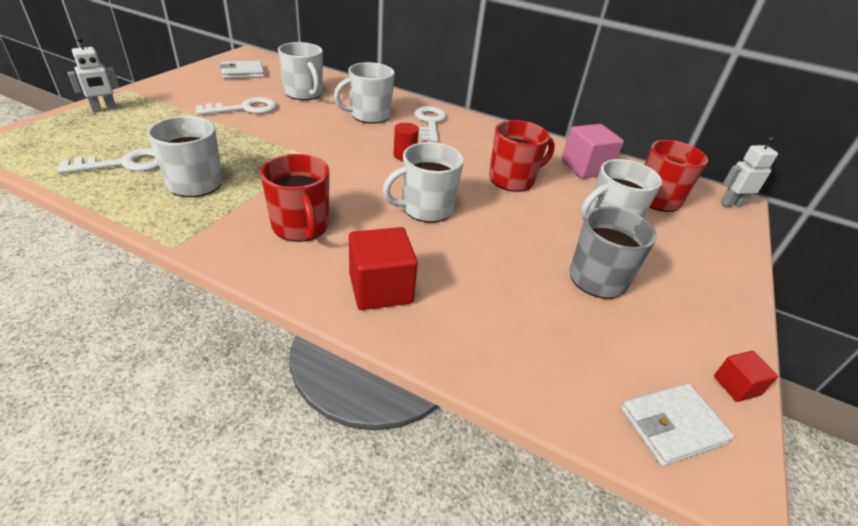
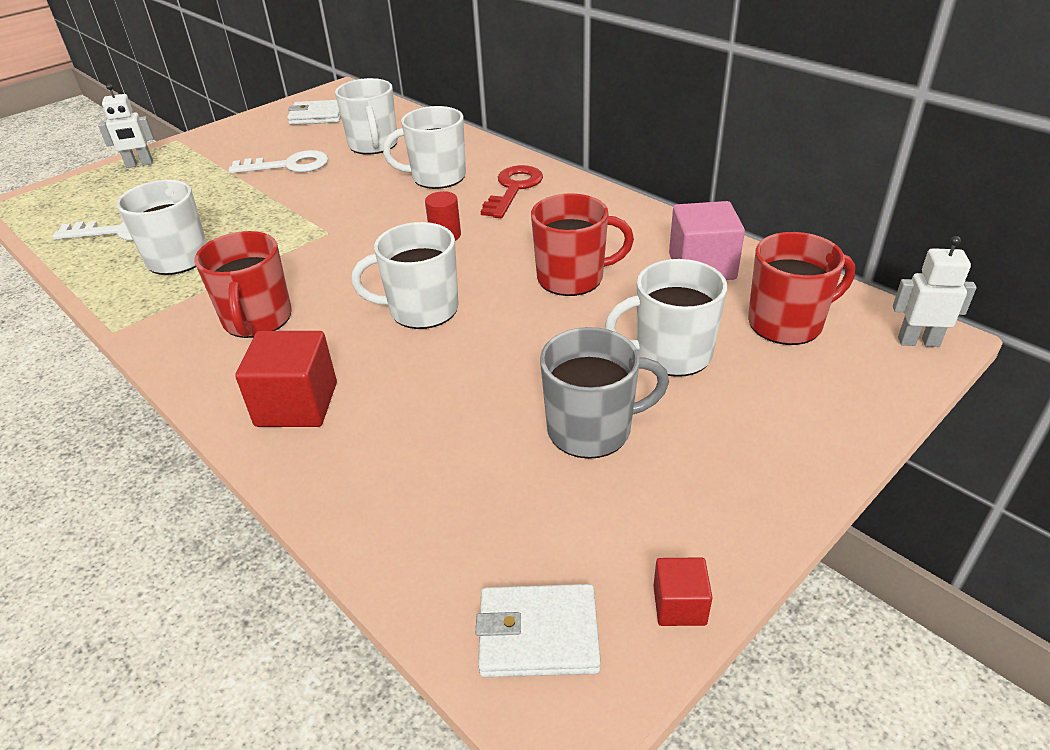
camera: 25 degrees right, 0 degrees up
(430, 122) = (513, 189): white key -> red key

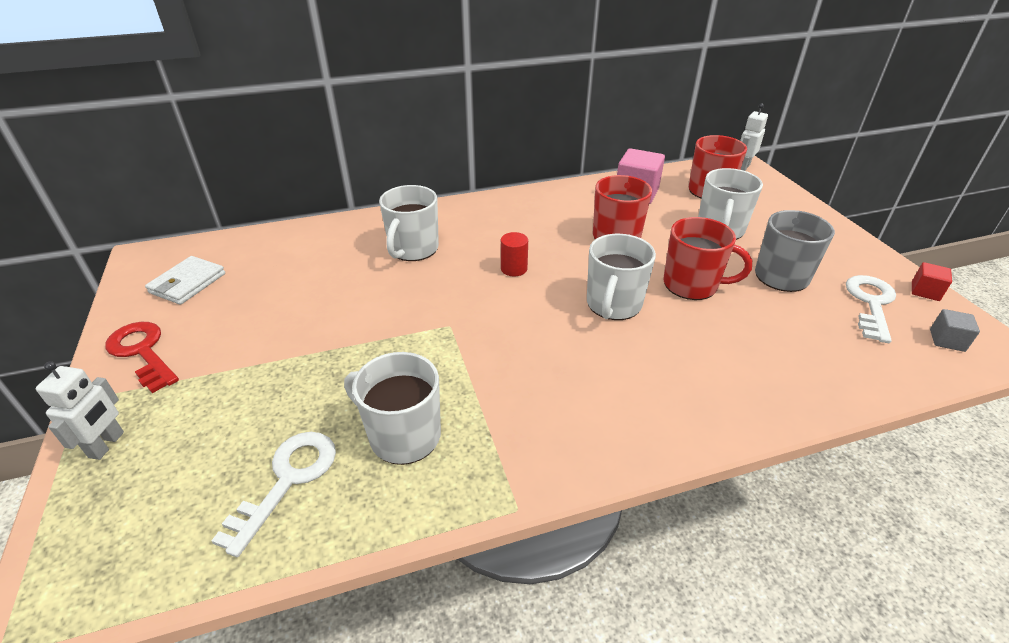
camera: 65 degrees left, 0 degrees up
(257, 320) = (568, 395): red mug -> red mug (692, 285)
(288, 165) = (281, 323): white key -> white key (870, 303)
(297, 404) = (707, 393): red cube -> none
(373, 145) = (307, 265): white mug -> none
(513, 189) = (473, 223): red key -> red key (142, 352)
(538, 634) = (947, 340): white wallet -> grey cube

